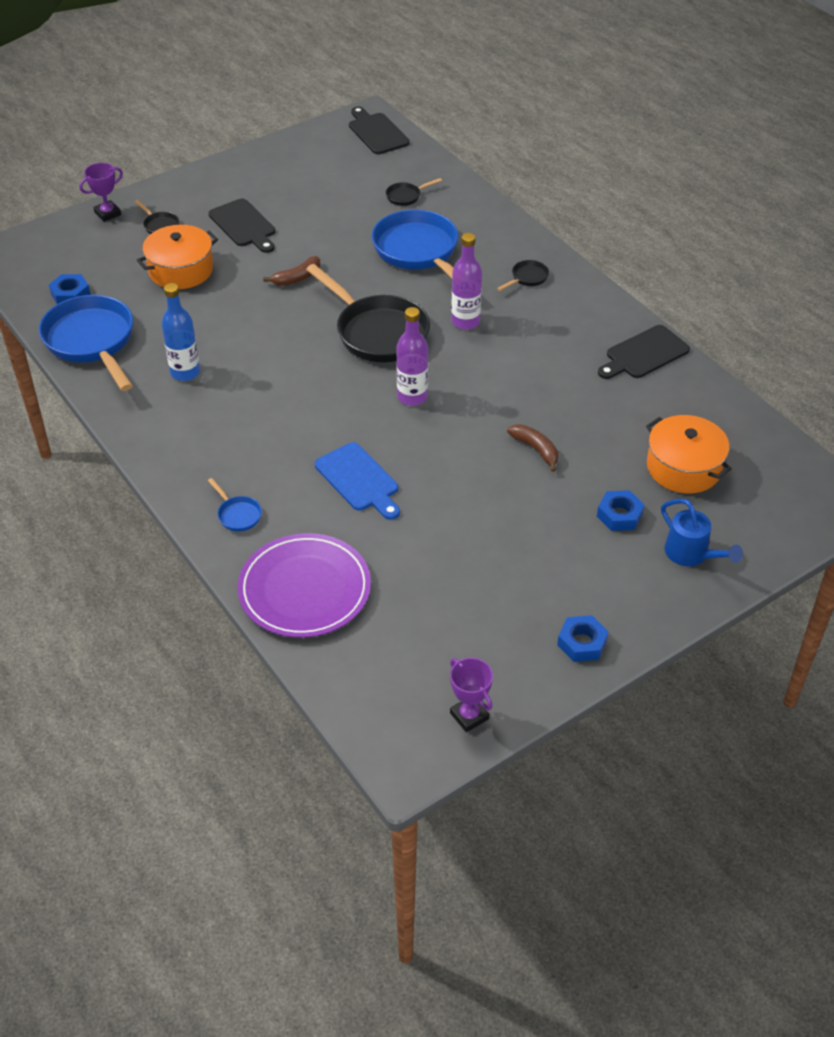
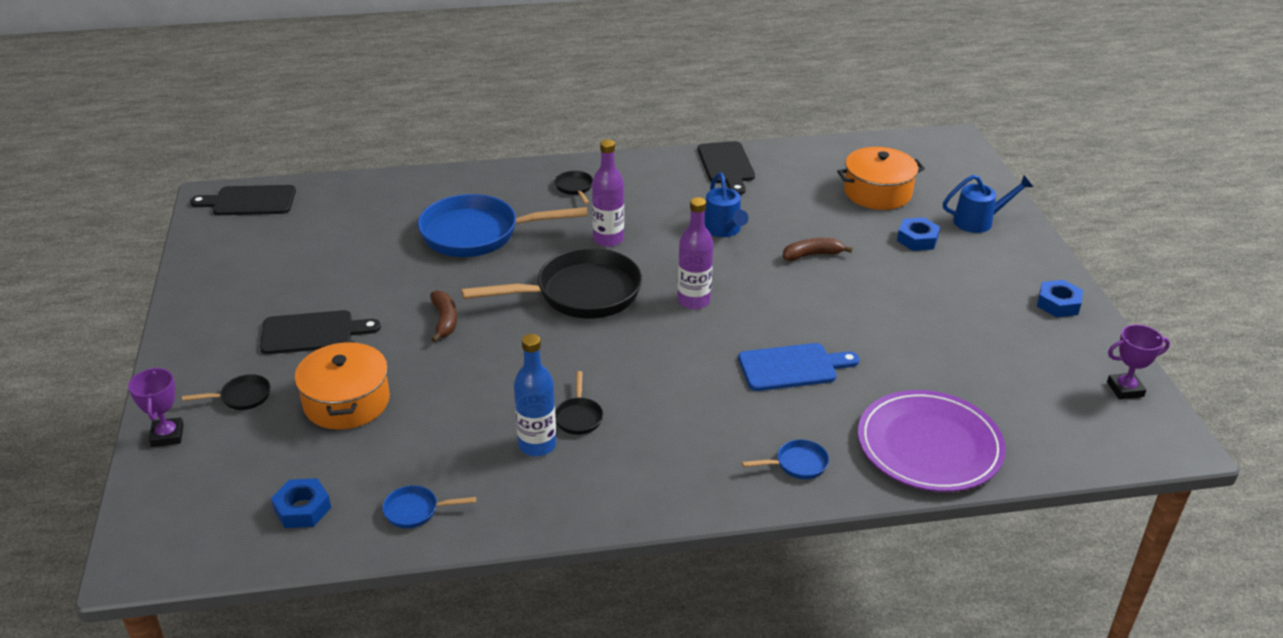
camera: 65 degrees left, 10 degrees down
(92, 342) = (416, 511): blue pan -> blue pan, size x0.42
(406, 196) = (380, 215): black pan -> black pan (578, 417)
(532, 383) = (723, 230): none -> blue watering can

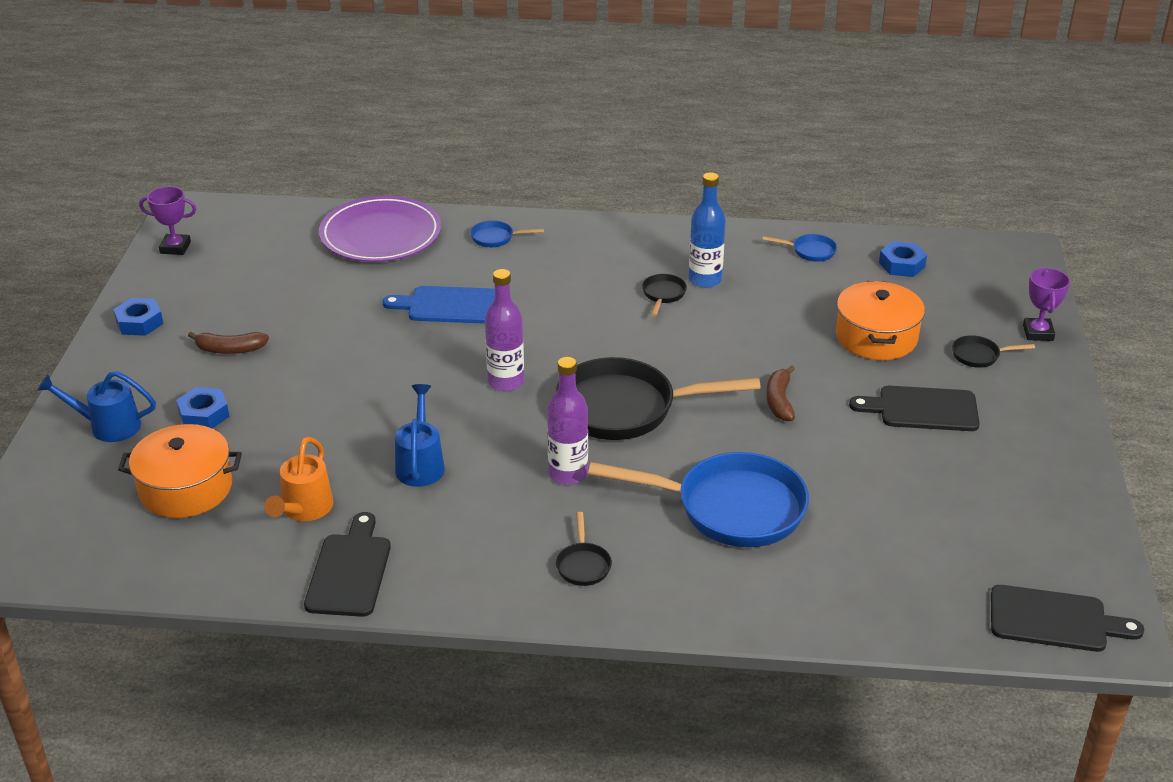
camera: 165 degrees left, 0 degrees up
(784, 192) = (304, 510): none -> orange watering can
(812, 255) = (340, 414): brown banana -> brown banana (230, 350)

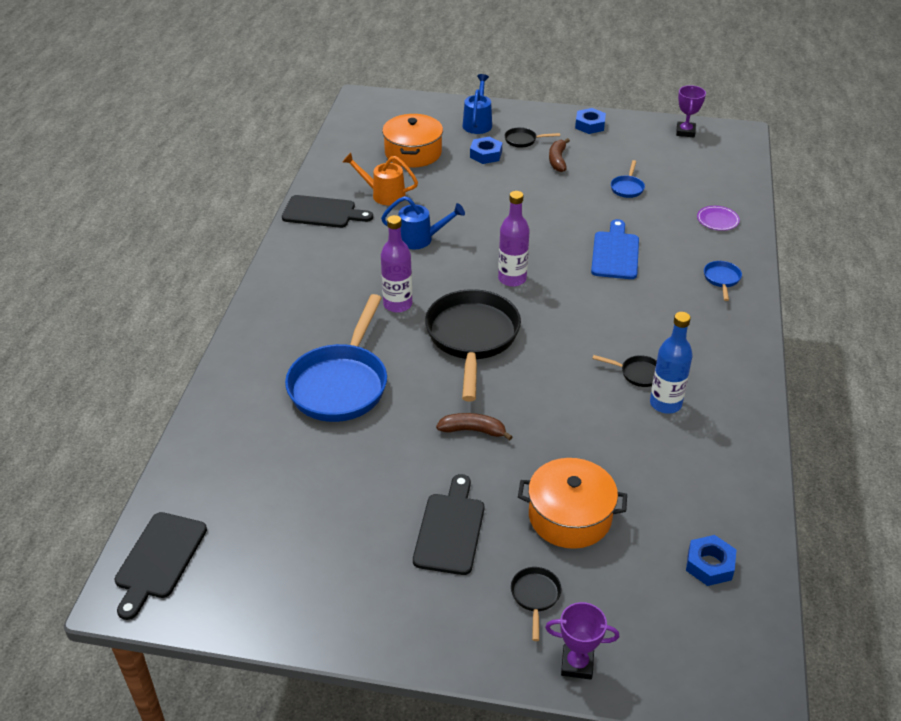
camera: 95 degrees right, 5 degrees up
(381, 235) = (717, 220): purple plate -> purple plate, size x0.42
(583, 565) = (300, 306): black pan -> black pan (523, 140)
(810, 251) = (727, 489): blue pan -> blue pan (627, 188)

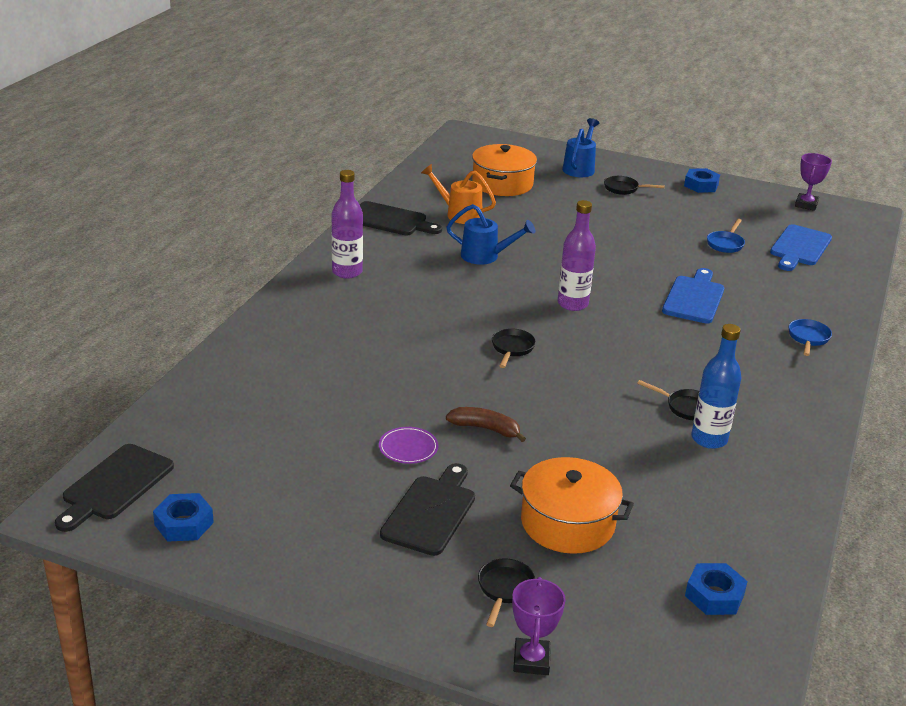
camera: 10 degrees right, 10 degrees down
(341, 384) = (358, 366): blue pan -> none
(397, 304) = (442, 308): purple bottle -> purple bottle (347, 272)
(472, 338) = (512, 349): black pan -> black pan, size x0.42
(486, 154) = (579, 195): blue nut -> blue nut (184, 524)
(557, 160) = (656, 210): brown banana -> none
(577, 664) = (531, 660): purple trophy -> purple trophy turned 75 degrees clockwise
(691, 181) = (799, 247): none -> blue cutting board
(717, 220) = (819, 285): purple plate -> purple plate (408, 448)

